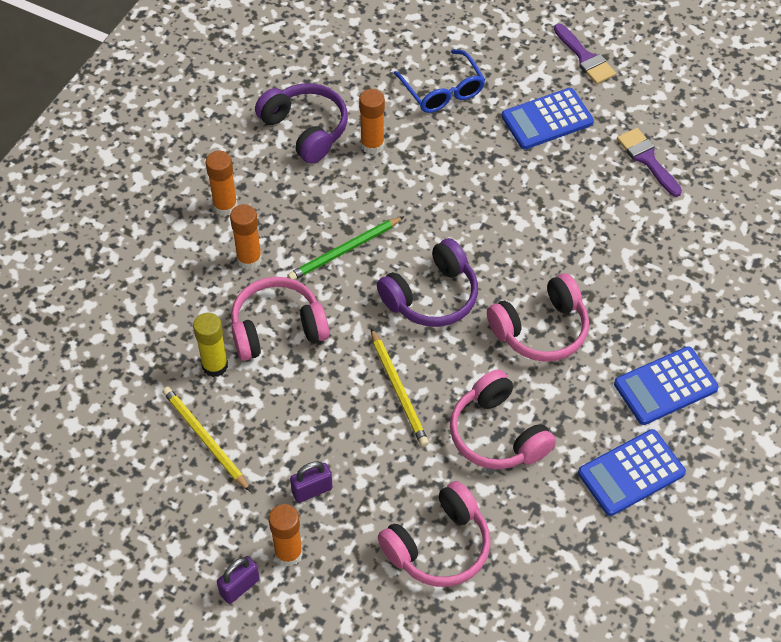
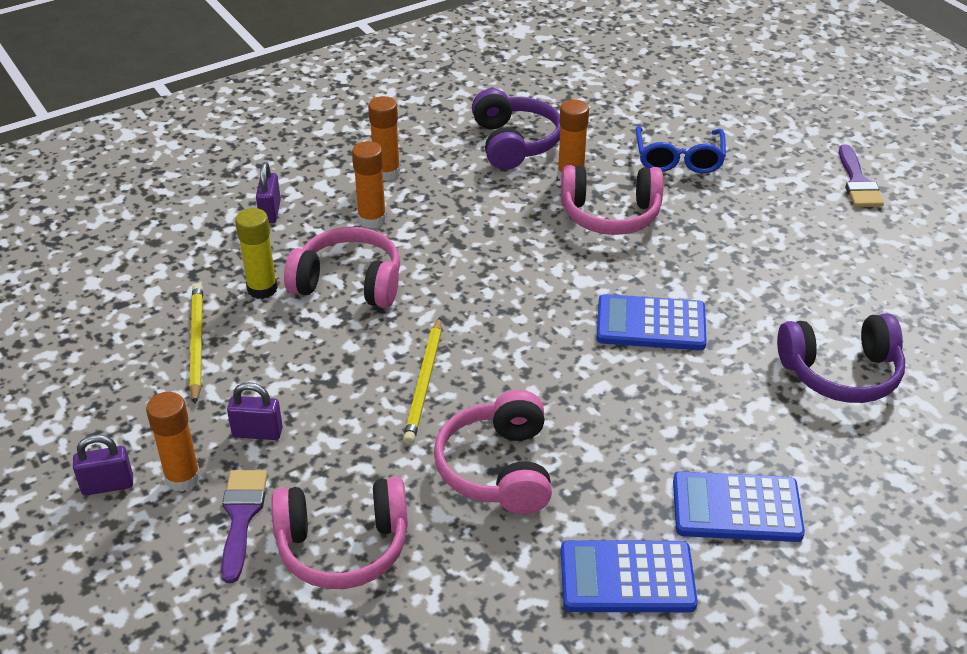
camera: 30 degrees right, 15 degrees down
(161, 289) = (270, 212): none -> purple padlock
(344, 251) = (470, 247): green pencil -> none
(431, 296) = (528, 317): purple headphones -> purple headphones (841, 373)
(541, 329) = (626, 393): pink headphones -> pink headphones (610, 214)
(547, 119) = (775, 217): blue calculator -> blue calculator (651, 324)
(647, 159) = (869, 289): purple brush -> purple brush (241, 517)

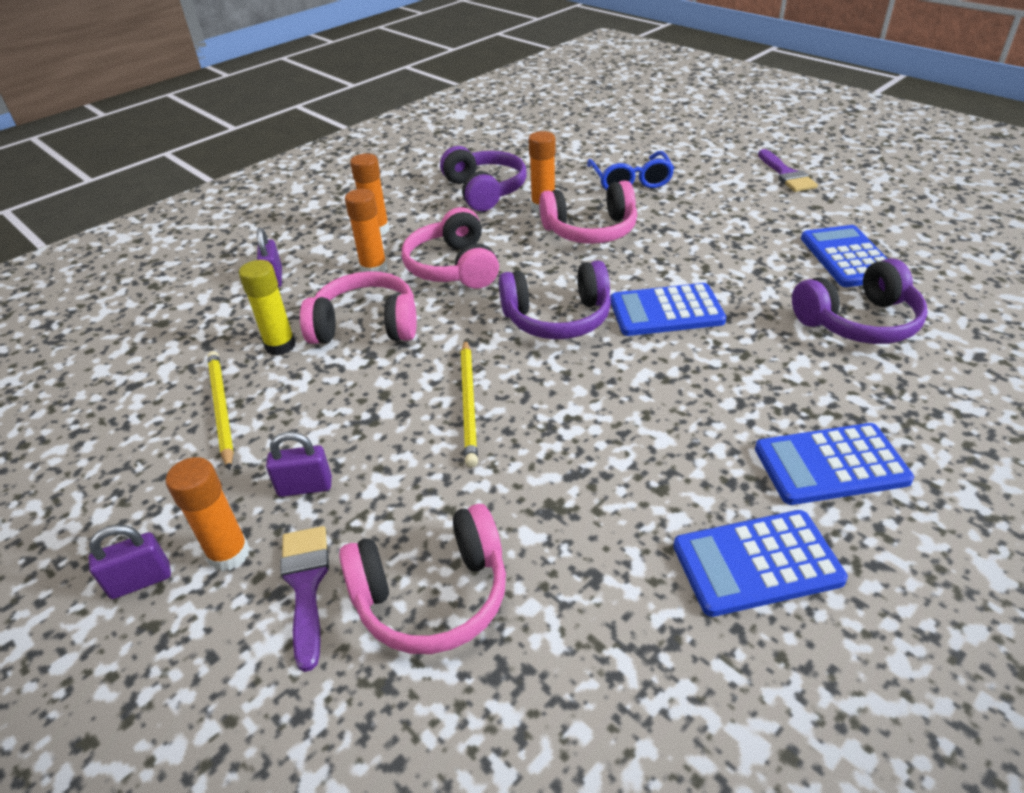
camera: 10 degrees left, 0 degrees up
(498, 469) = (574, 473): pink headphones -> pink headphones (454, 267)
(539, 310) = (557, 318): none -> purple headphones
(870, 298) = (847, 257): none -> blue calculator

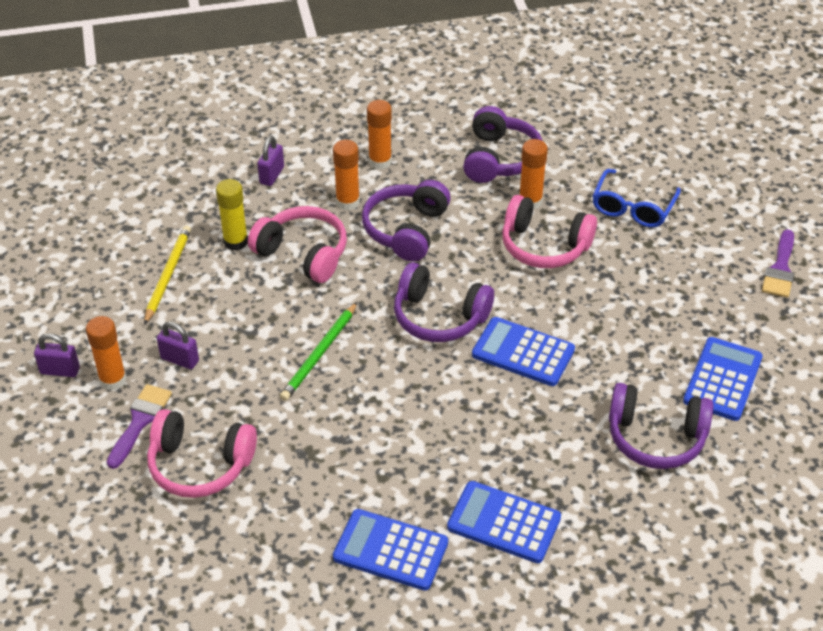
camera: 30 degrees right, 5 degrees up
(454, 267) = (406, 230): pink headphones -> purple headphones
(469, 403) = (319, 354): yellow pencil -> green pencil

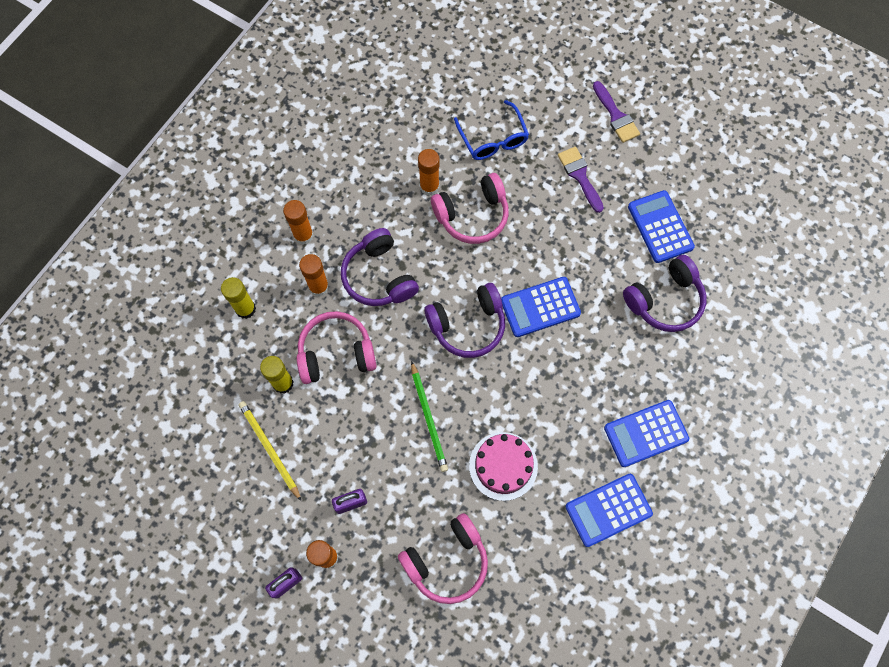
camera: 45 degrees left, 25 degrees up
(140, 421) = (378, 568): purple brush -> purple brush (580, 176)
(272, 175) = (245, 309): purple padlock -> yellow glue stick
(338, 438) = (503, 466): none -> pink cake
(499, 158) = (375, 167): purple headphones -> none

